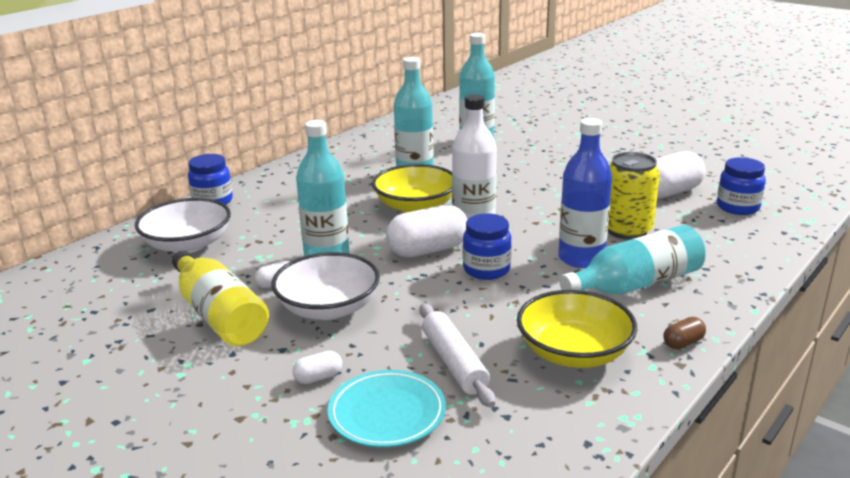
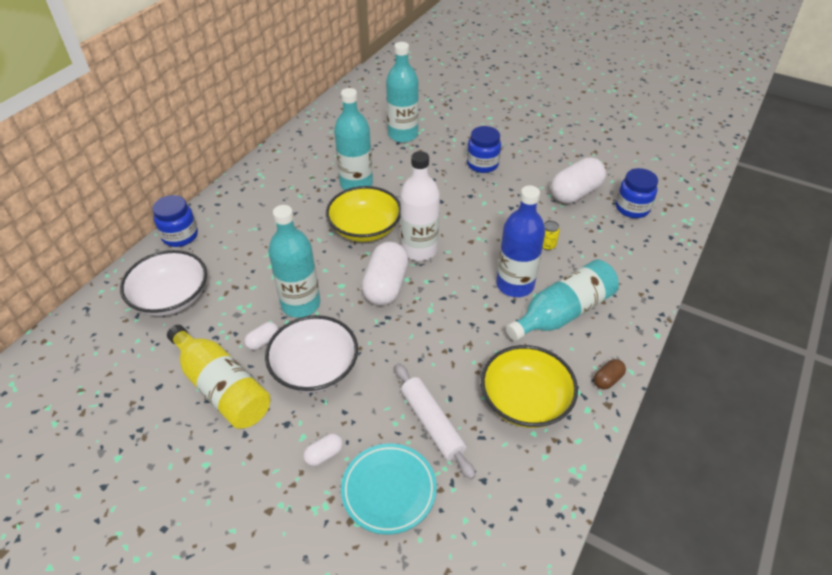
camera: 10 degrees left, 20 degrees up
(428, 250) = (386, 286): white capsule -> white capsule turned 45 degrees counterclockwise
(486, 269) = (439, 306): blue jar -> blue jar (482, 164)
(627, 230) = (547, 245): yellow can -> yellow can, size x0.42

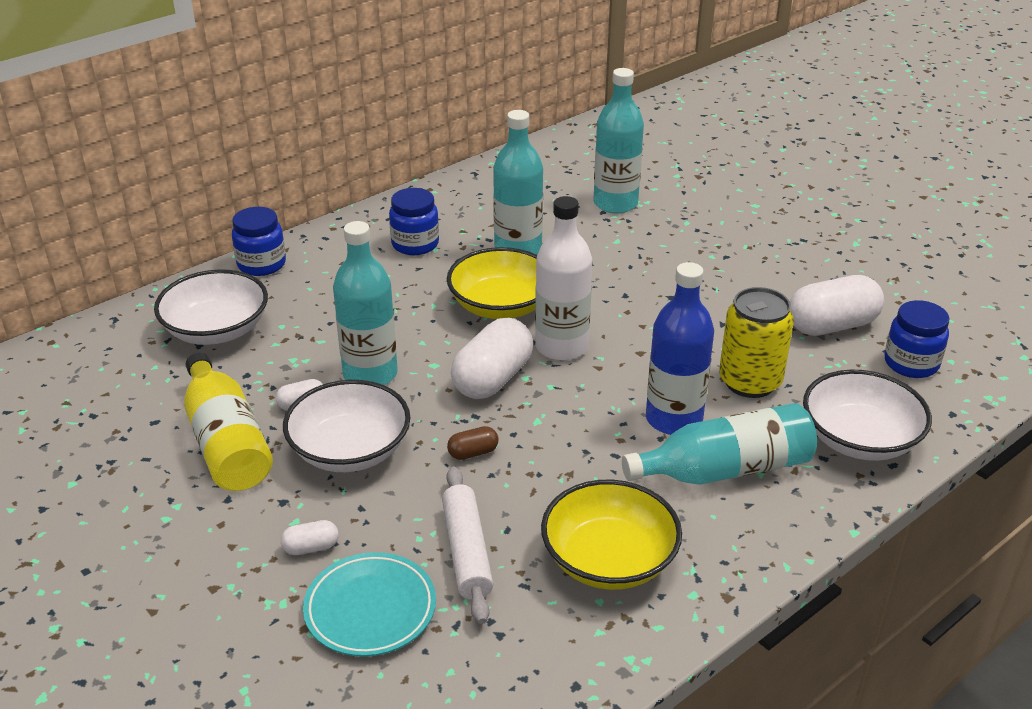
camera: 20 degrees right, 10 degrees down
(482, 164) = (710, 262): blue jar -> blue jar (415, 244)
(547, 245) = (750, 382): yellow can -> yellow can, size x2.37
(607, 379) = (744, 566): brown capsule -> brown capsule (473, 453)
(629, 269) = (859, 439): none -> white bowl

